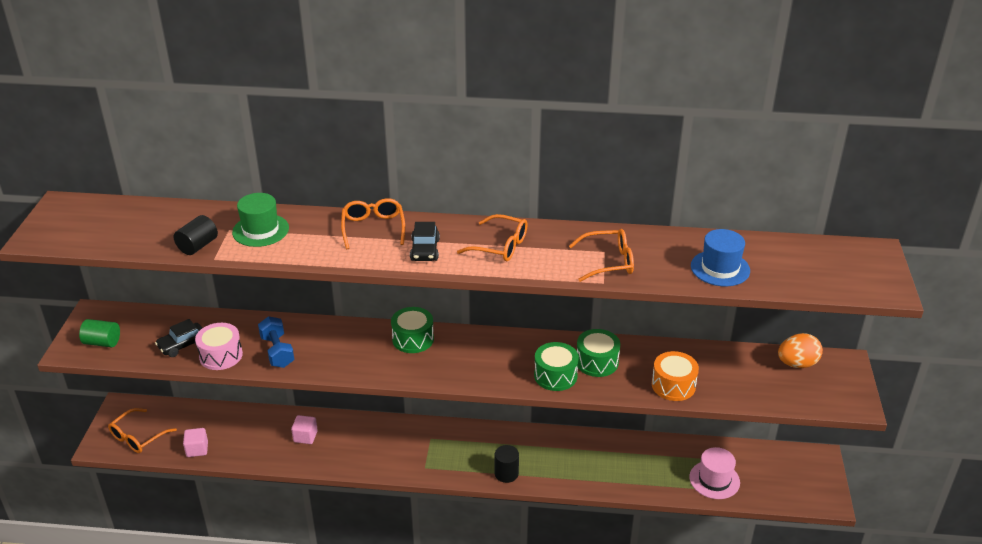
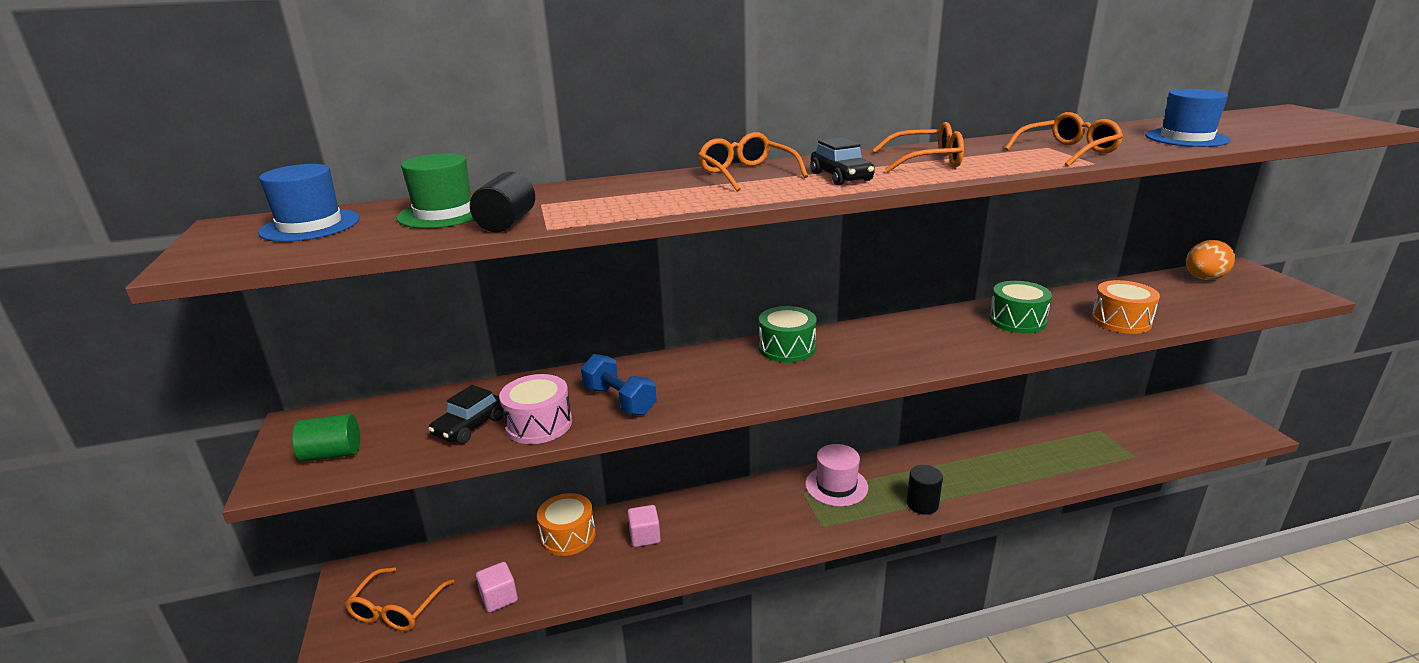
camera: 20 degrees left, 10 degrees down
(99, 216) = (310, 225): none -> blue hat
(258, 420) = (568, 536): none -> orange drum
(260, 230) = (590, 198): green hat -> green hat (444, 213)
(555, 375) = (990, 342): green drum -> none
(714, 480) = (1134, 445): pink hat -> pink hat (836, 486)

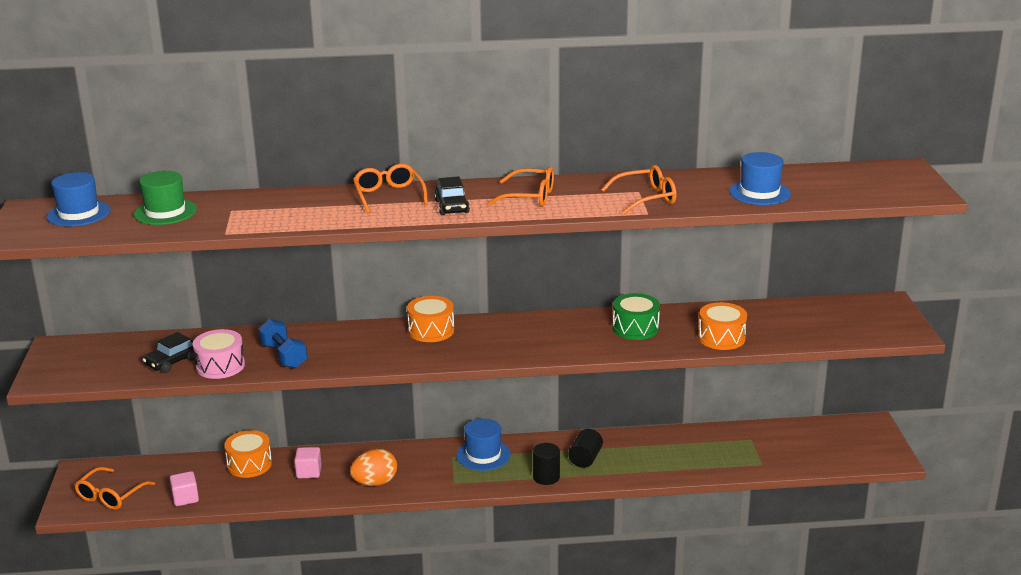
camera: 10 degrees right, 0 degrees up
(332, 454) = (77, 369): green cylinder -> none
(507, 223) = (202, 225): black cylinder -> black cylinder (585, 459)
(787, 348) = (431, 330): green drum -> orange drum
(836, 486) = (483, 455): pink hat -> blue hat
(1203, 279) = (840, 308): orange egg -> orange egg (375, 483)

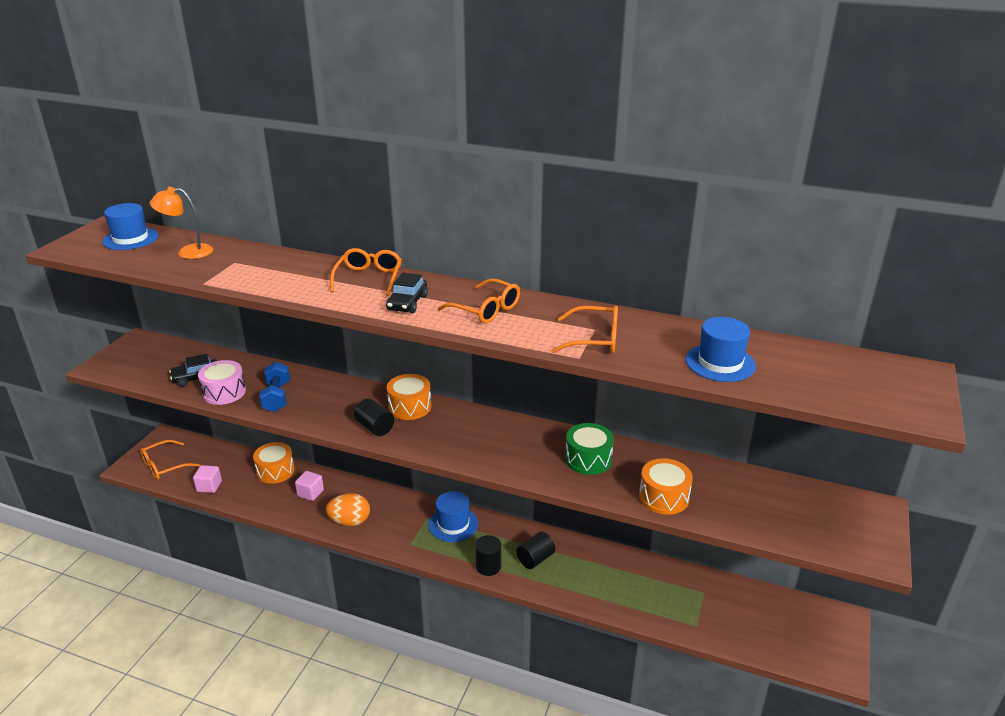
camera: 25 degrees right, 5 degrees up
(165, 212) = (188, 252): green hat -> orange lamp
(414, 355) = (375, 427): none -> black cylinder

